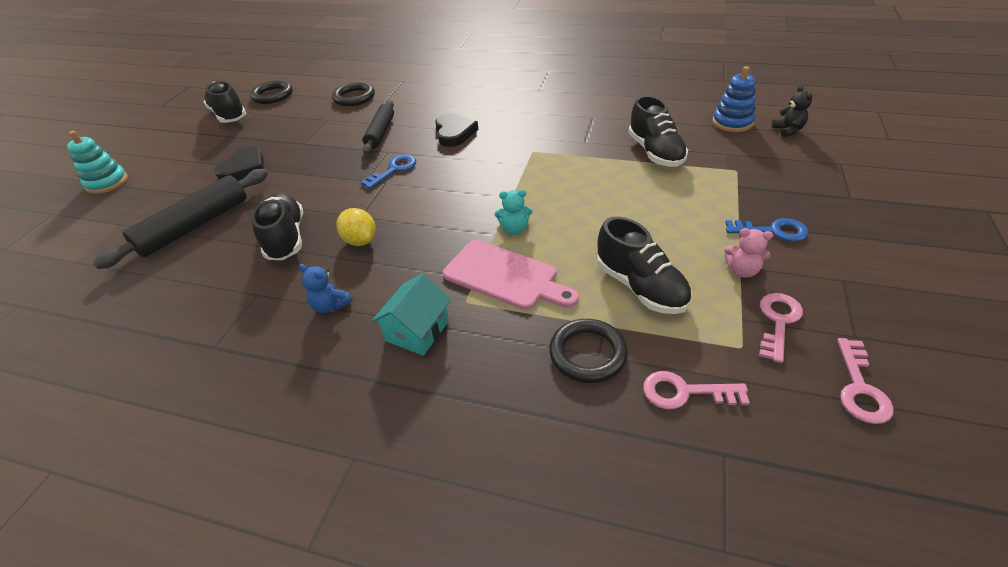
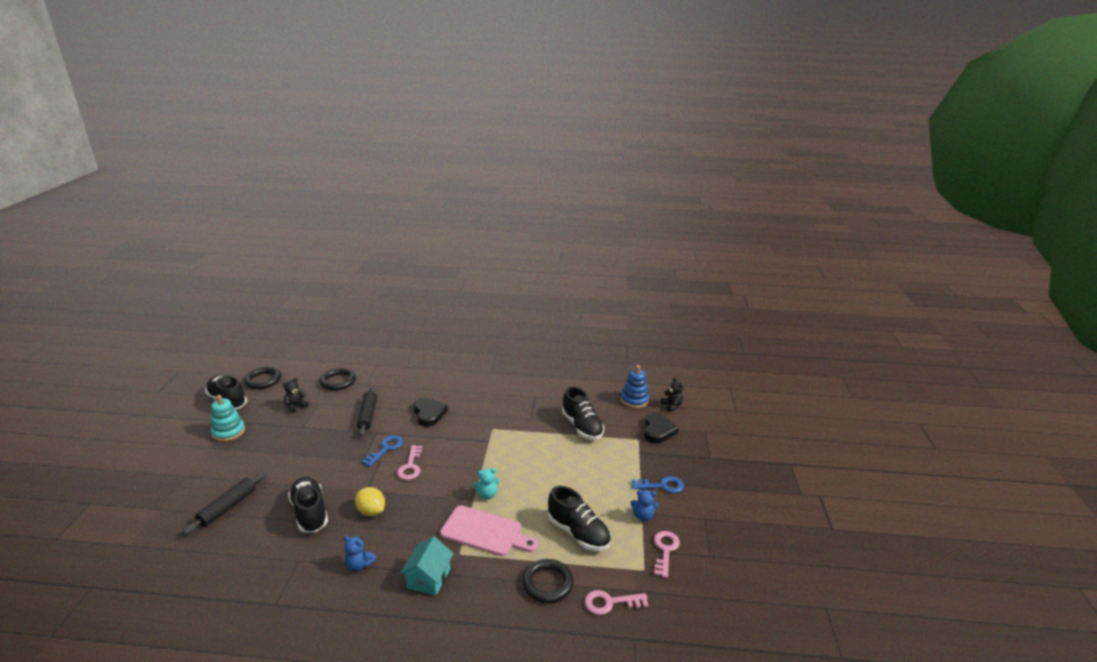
camera: 15 degrees left, 15 degrees down
(107, 183) = (131, 471): turquoise stacking toy -> turquoise stacking toy (228, 432)
(194, 226) = (228, 507): black rolling pin -> black rolling pin, size x0.66
(244, 168) = (256, 452): black heart -> black heart (658, 430)
(301, 122) = (296, 406): none -> black teddy bear
(742, 270) = (643, 516): pink teddy bear -> blue teddy bear
(860, 388) = (711, 589): pink key -> pink key (410, 466)

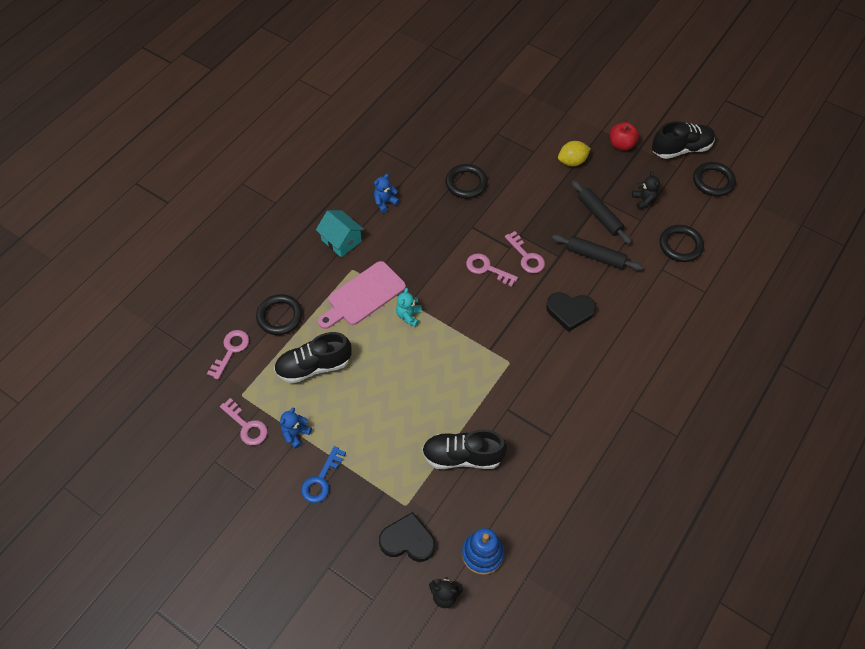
camera: 120 degrees right, 30 degrees up
(228, 432) = (621, 144): turquoise stacking toy -> red apple
(228, 507) = (506, 134): black rolling pin -> black rolling pin (599, 216)
(310, 513) = (466, 183): black shoe -> black ring
(371, 511) = (442, 224): yellow lemon -> yellow lemon (572, 161)
(386, 449) = (526, 257): blue key -> pink key
(658, 430) = (407, 540): black heart -> black heart turned 150 degrees clockwise

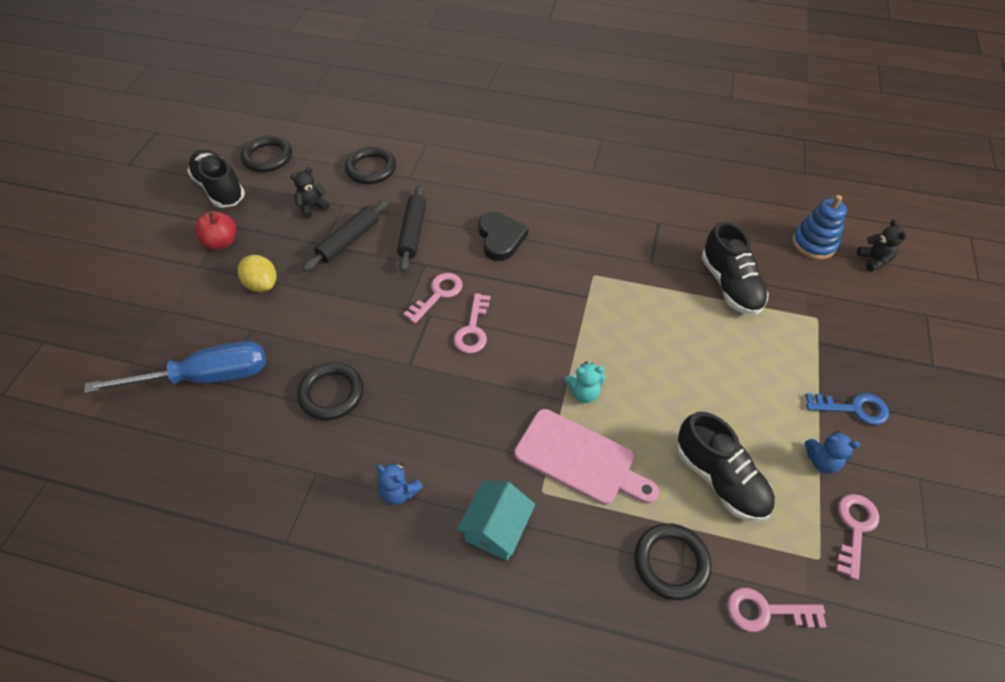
camera: 110 degrees left, 5 degrees down
(407, 540) = (850, 304): black heart -> none
(504, 127) = (205, 377): none -> blue screwdriver

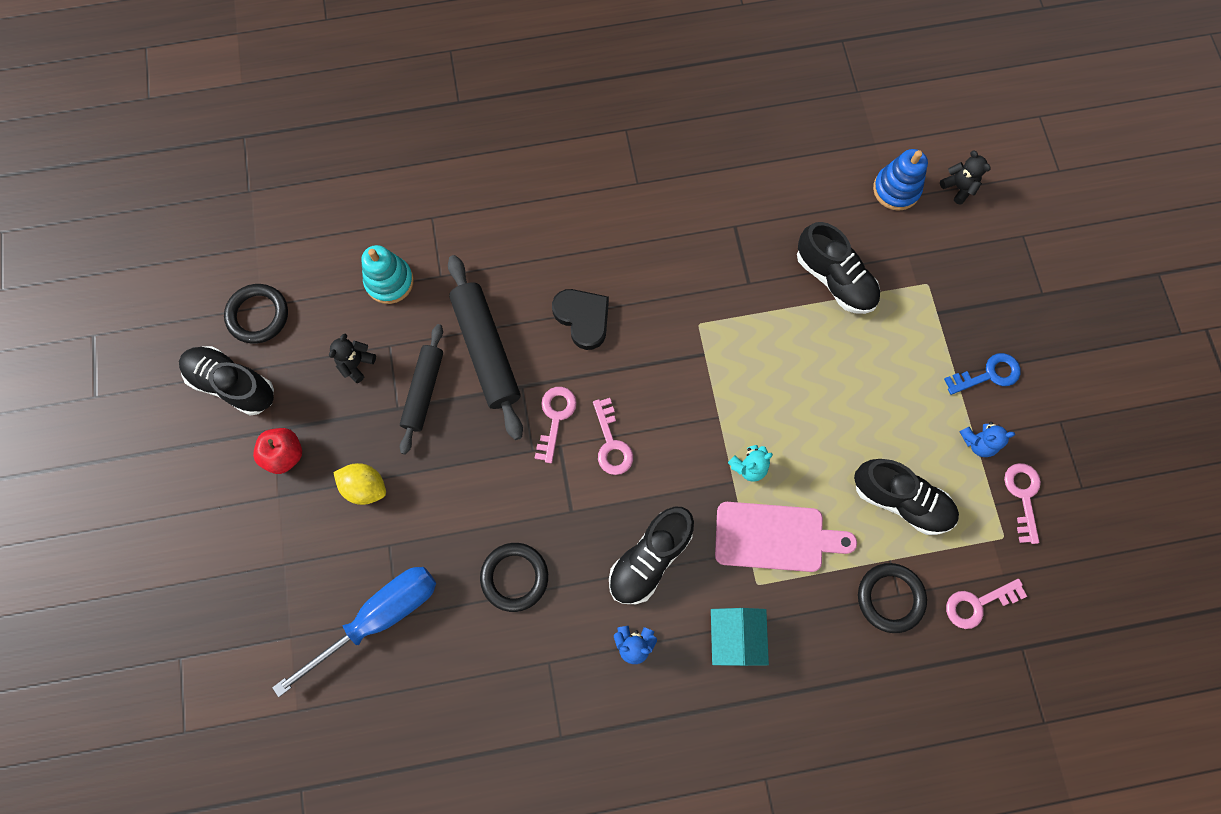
camera: 25 degrees left, 20 degrees up
(371, 169) = (389, 281): black ring -> turquoise stacking toy
(412, 232) = (486, 350): black rolling pin -> black rolling pin, size x1.50
(454, 428) = (649, 559): none -> black shoe

